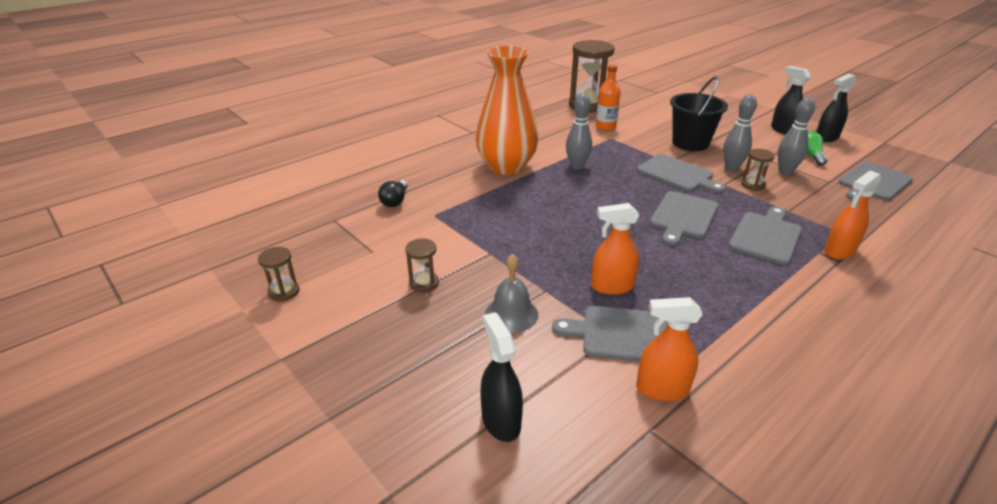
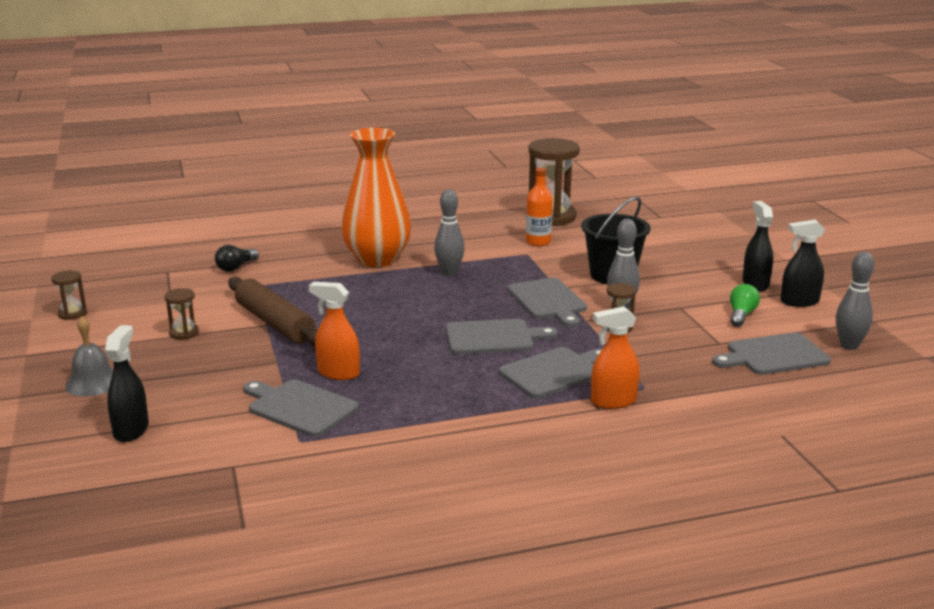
camera: 25 degrees right, 10 degrees down
(495, 249) = (275, 323): none -> brown rolling pin
(511, 314) = (226, 370): grey bell -> grey bell (93, 383)
(662, 389) = (277, 447): orange spray bottle -> none
(683, 216) = (493, 337): grey cutting board -> grey cutting board turned 150 degrees counterclockwise
(785, 171) = (681, 323): grey bowling pin -> grey bowling pin (849, 346)

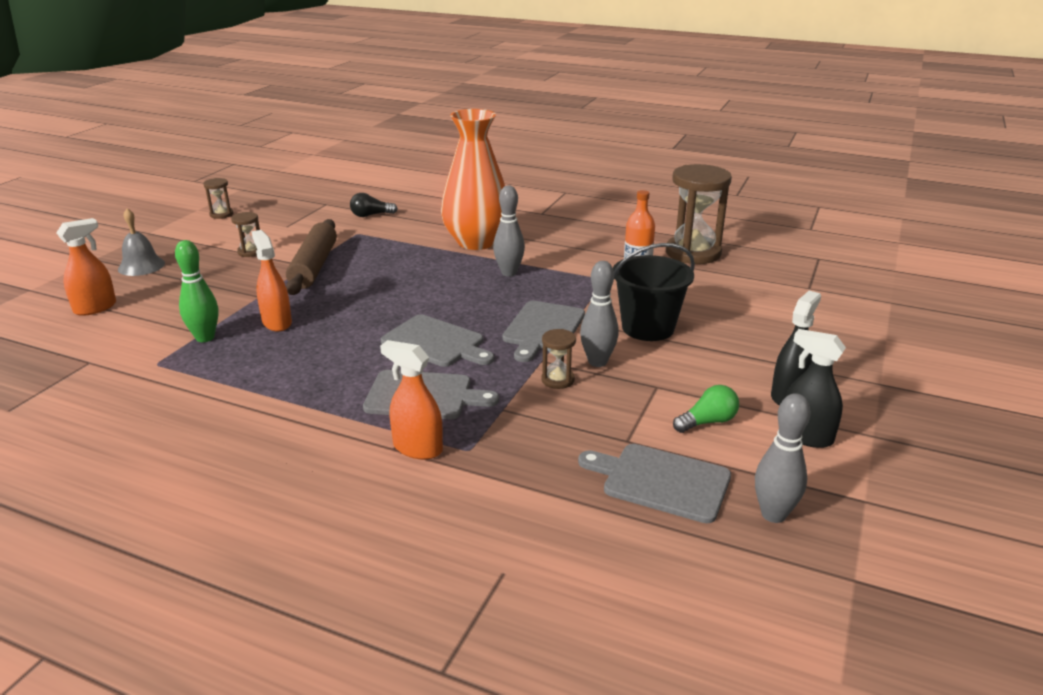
camera: 40 degrees right, 5 degrees up
(131, 430) = (95, 308): black spray bottle -> orange spray bottle
(300, 407) = (205, 338): grey cutting board -> green bowling pin

